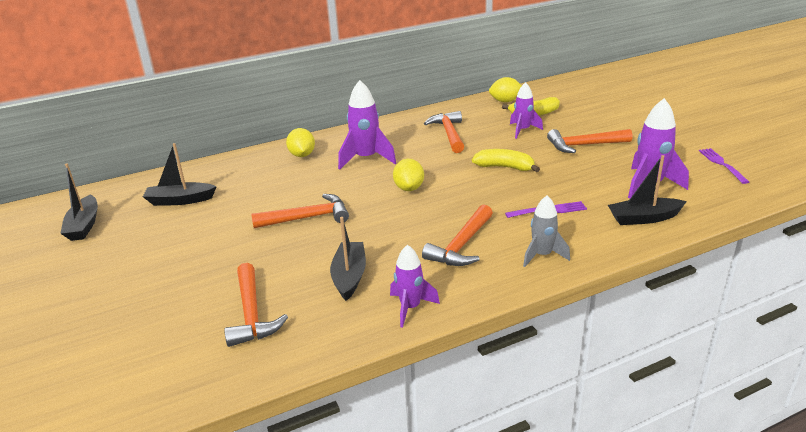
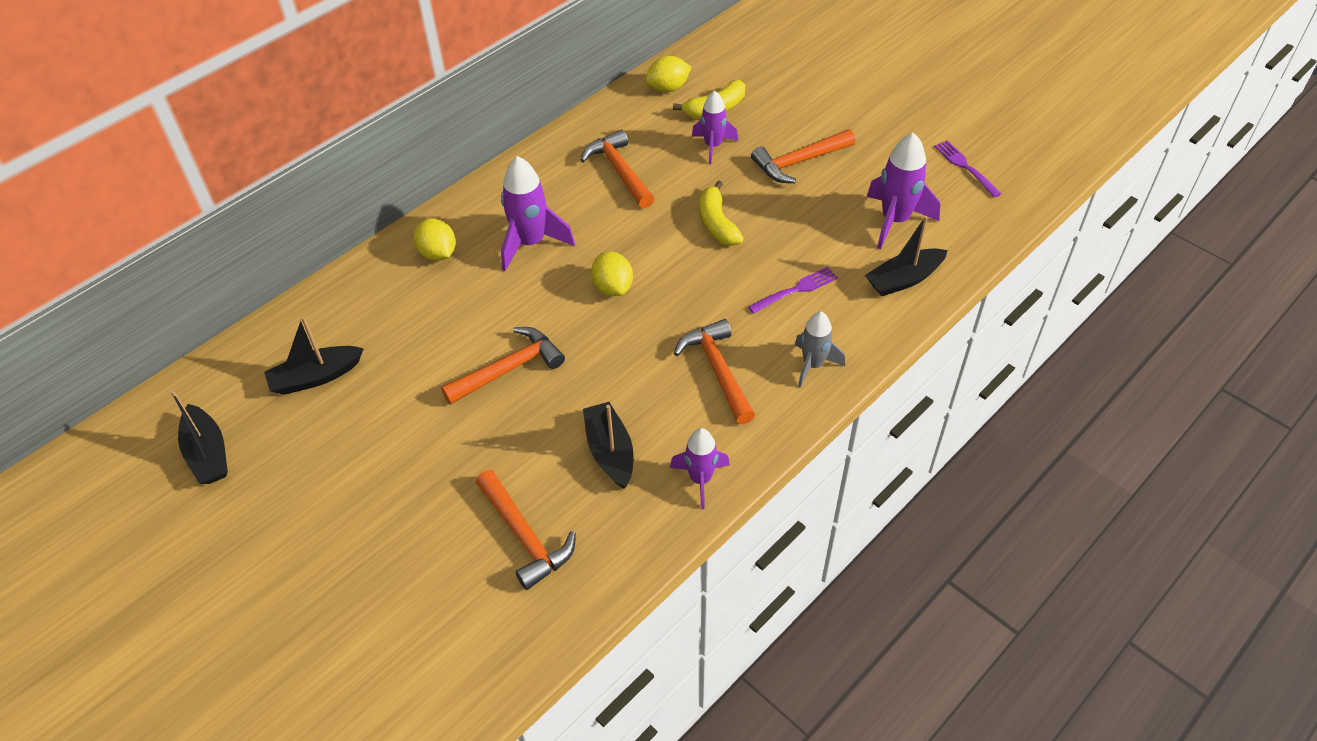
camera: 20 degrees left, 20 degrees up
(461, 245) = (718, 370): orange hammer -> orange hammer turned 150 degrees clockwise
(505, 167) = (717, 223): yellow banana -> yellow banana turned 105 degrees counterclockwise

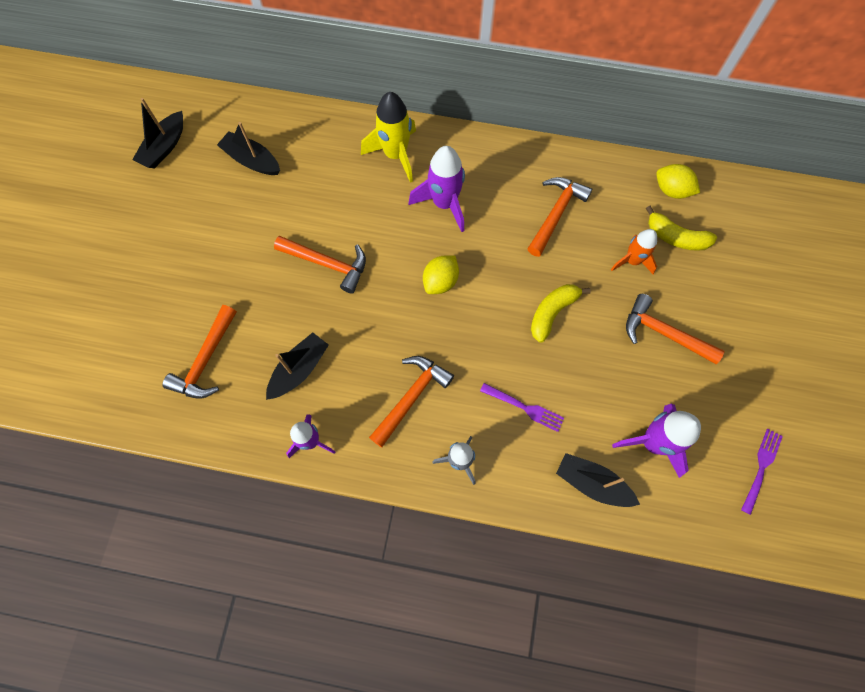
camera: 55 degrees right, 20 degrees up
(438, 253) = (395, 155): yellow lemon -> yellow rocket
(713, 146) = (632, 261): purple rocket -> orange rocket

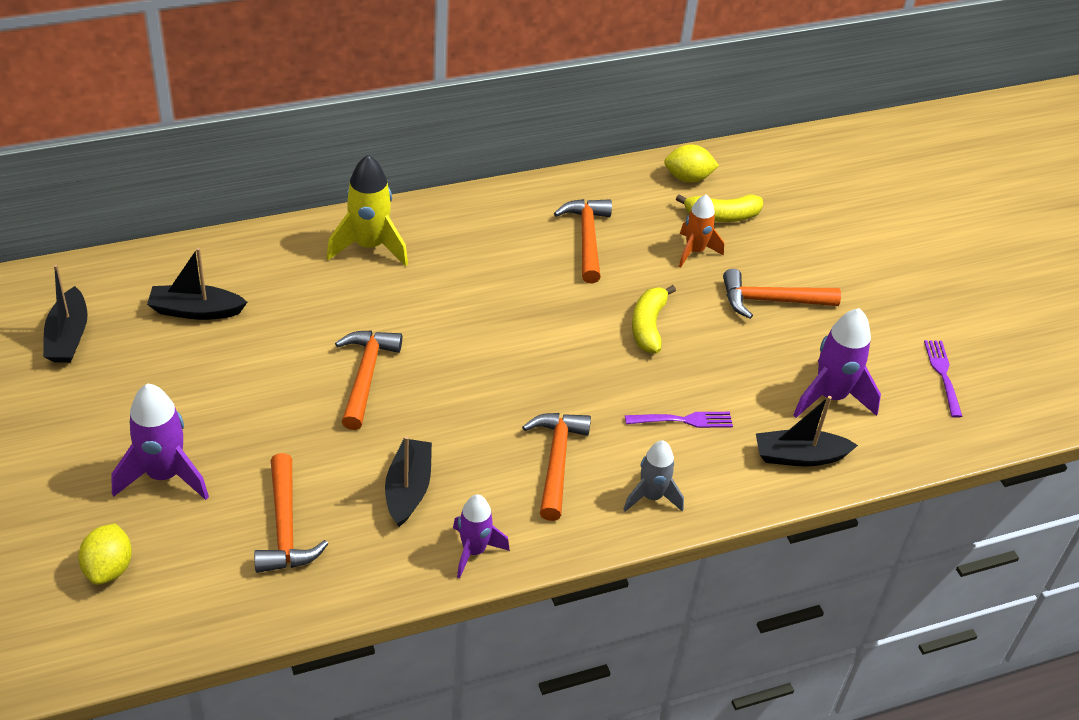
camera: 35 degrees left, 25 degrees down
(327, 264) = (365, 376): orange hammer -> orange hammer turned 75 degrees counterclockwise
(440, 281) = (509, 344): yellow lemon -> yellow lemon (109, 568)
(444, 203) = (459, 272): purple rocket -> purple rocket (164, 475)

